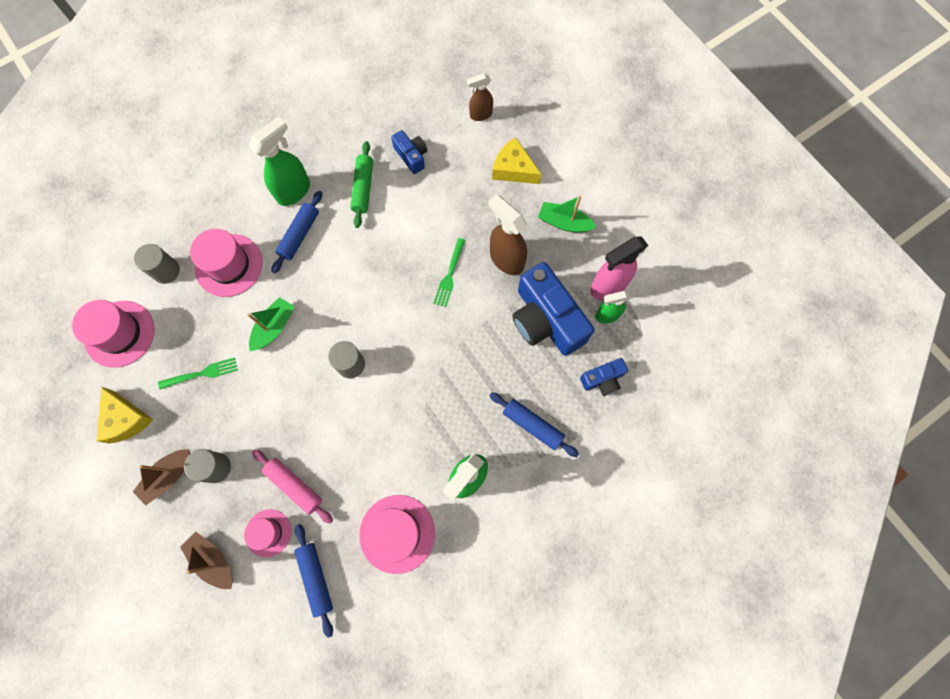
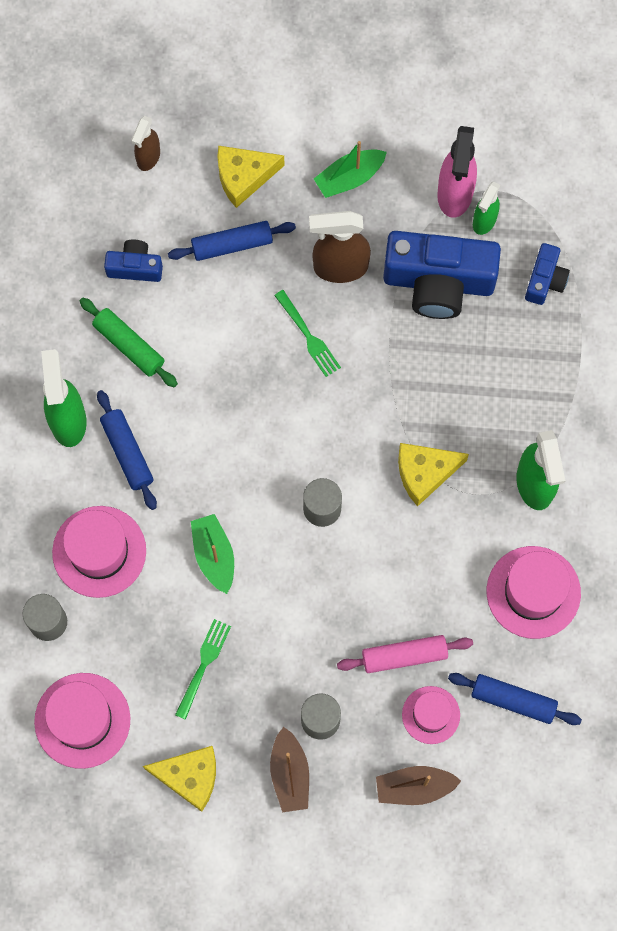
camera: 50 degrees left, 0 degrees up
(421, 406) = (424, 473): none -> yellow cheese
(532, 425) = (534, 383): blue rolling pin -> blue rolling pin (232, 245)

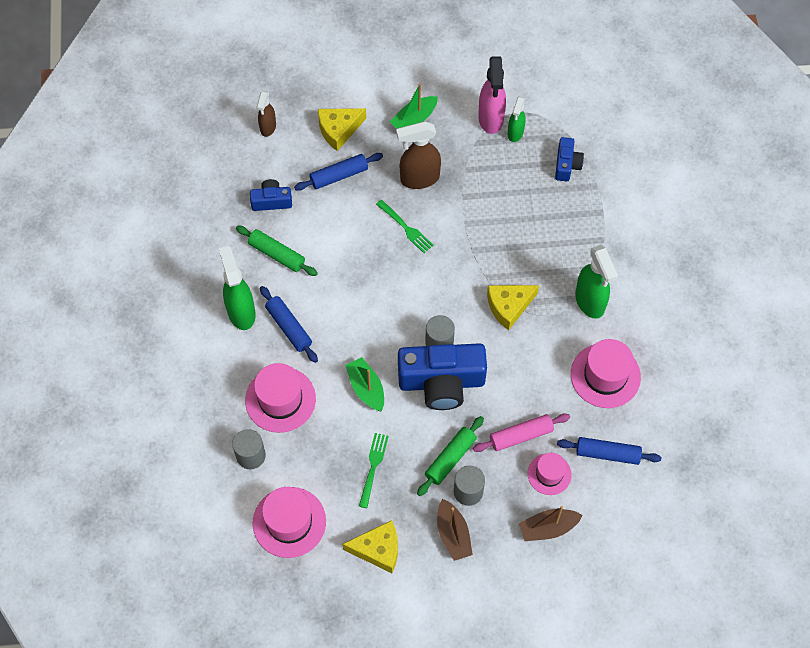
camera: 10 degrees left, 10 degrees down
(306, 671) = (450, 458): none -> green rolling pin
(438, 282) = (491, 178): blue camera -> blue camera (441, 382)

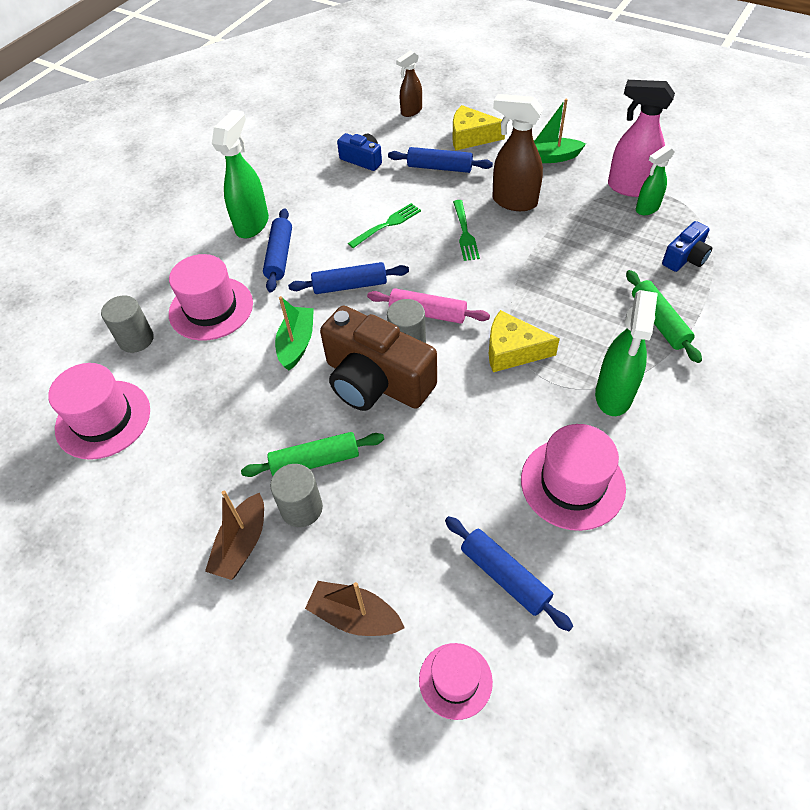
camera: 40 degrees right, 10 degrees down
(277, 254) = (327, 198): green rolling pin -> green rolling pin (659, 322)
(362, 321) = (350, 286): none -> blue rolling pin
(373, 467) = (230, 419): green fork -> green fork (386, 225)
(378, 549) = (152, 505): yellow cheese -> none
(441, 382) = (376, 381): blue camera -> brown camera
(491, 119) = (629, 187): pink spray bottle -> pink spray bottle turned 75 degrees clockwise
(521, 435) = (414, 486): pink rolling pin -> pink rolling pin (427, 313)
(549, 474) = (411, 552): pink hat -> pink hat (455, 680)

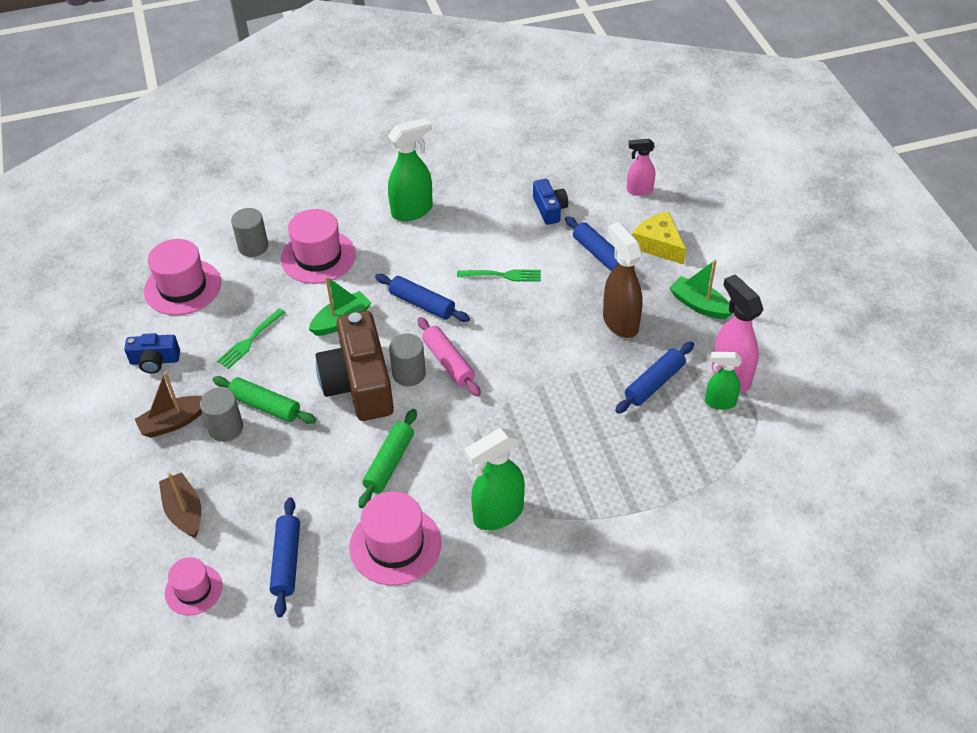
camera: 40 degrees right, 5 degrees down
(279, 256) = (402, 248): blue rolling pin -> blue rolling pin (654, 383)
(411, 111) = (639, 190): brown spray bottle -> pink spray bottle
(464, 232) = (551, 320): green fork -> green fork (250, 340)
(512, 350) = (471, 431): yellow cheese -> none
(659, 322) = (602, 492): green rolling pin -> green rolling pin (389, 463)
(685, 258) = (693, 462): blue camera -> blue camera (155, 361)

